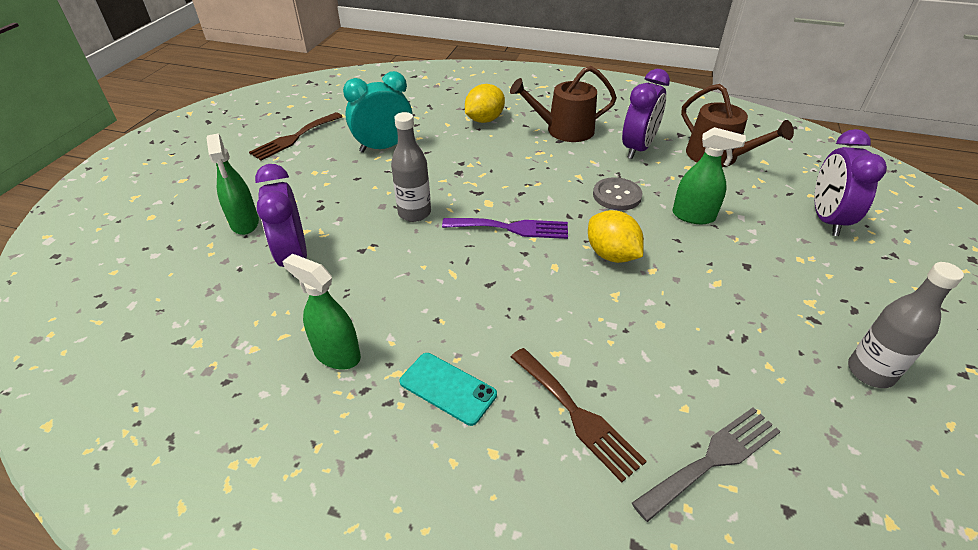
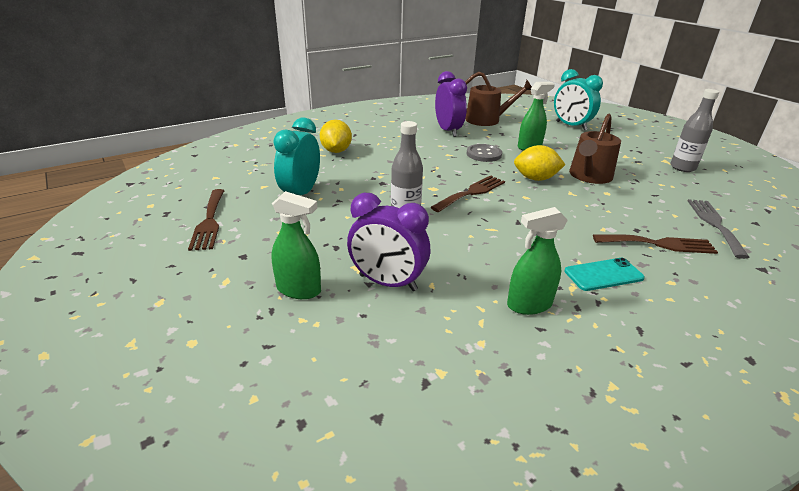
camera: 50 degrees left, 10 degrees down
(511, 228) = (471, 193): purple fork -> brown fork
(564, 130) = (394, 138): brown watering can -> brown watering can (589, 176)
(826, 219) = (571, 126): purple clock -> turquoise clock

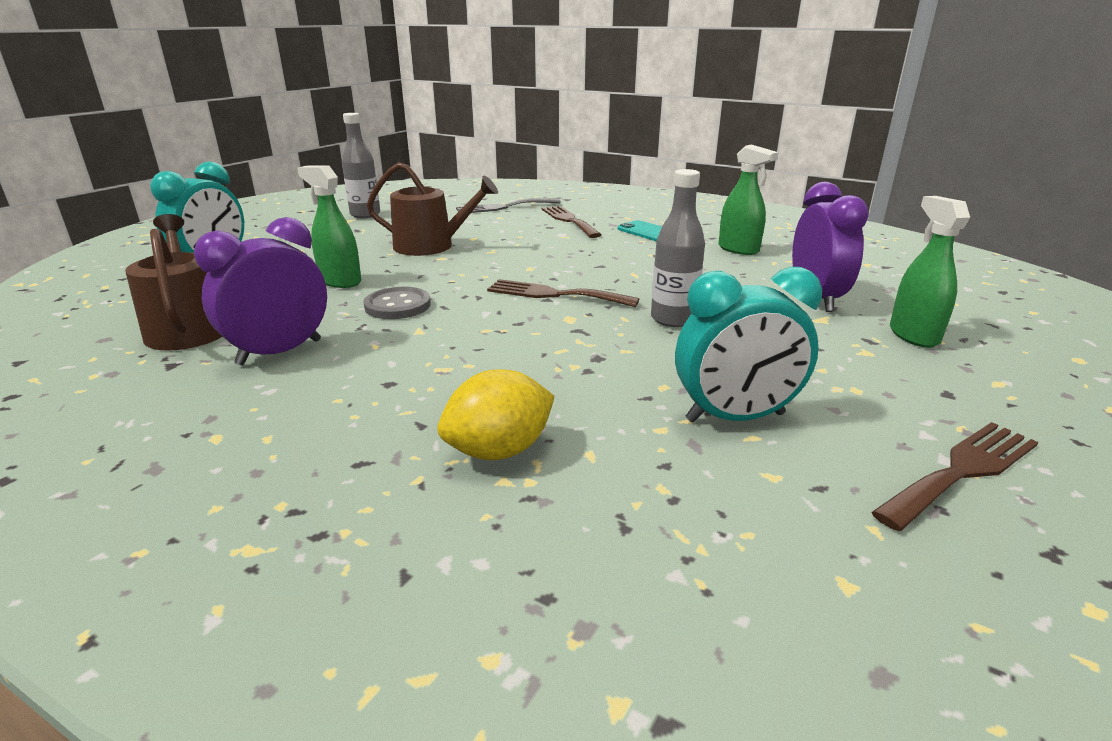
camera: 115 degrees left, 5 degrees down
(535, 179) = (467, 268): yellow lemon -> none

